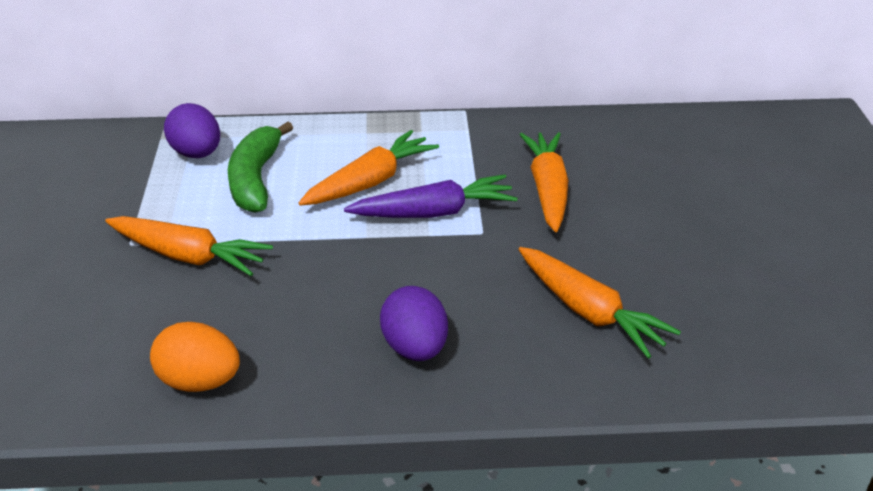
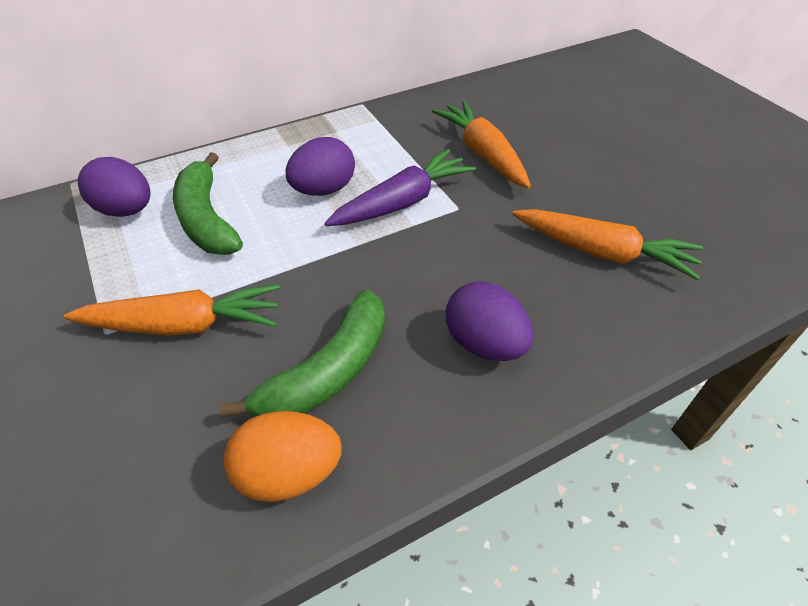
camera: 25 degrees left, 10 degrees up
(274, 325) = (328, 372): none -> green banana
(370, 182) = (323, 190): orange carrot -> purple egg

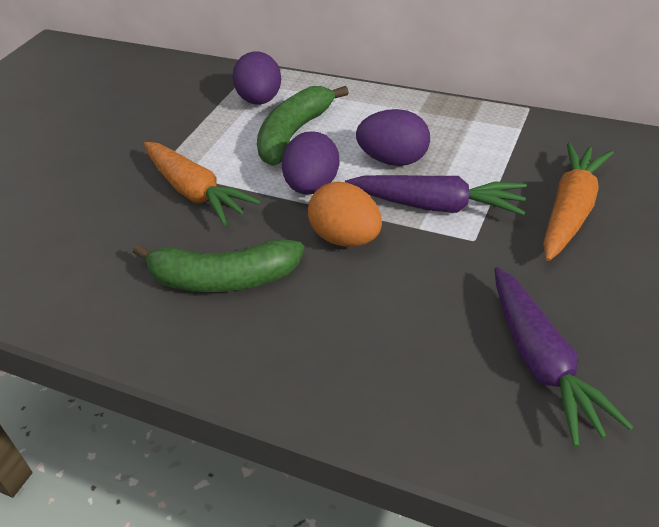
camera: 55 degrees right, 5 degrees down
(289, 473) = (129, 314): orange egg -> orange egg (346, 238)
(484, 344) = (335, 344): purple egg -> purple egg (312, 186)
(602, 252) = (542, 363): orange carrot -> purple carrot

